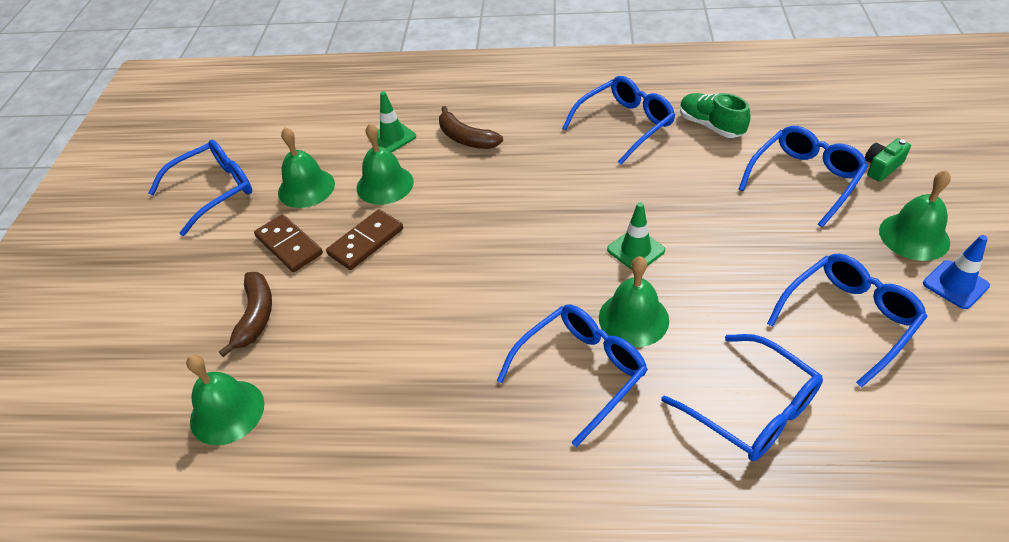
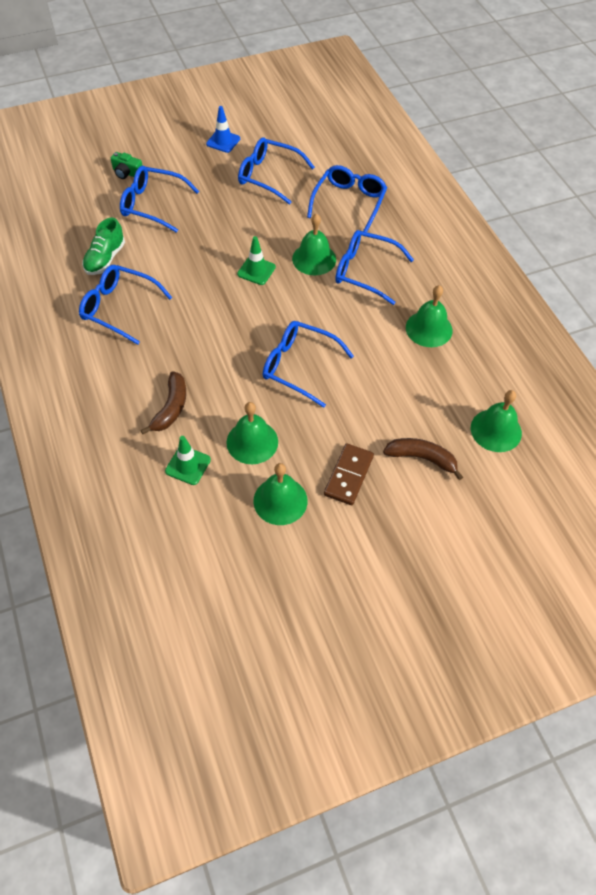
camera: 120 degrees left, 10 degrees up
(214, 191) = (316, 579): blue glasses -> blue glasses (299, 366)
(255, 316) = (422, 458): brown banana -> brown banana turned 45 degrees clockwise
(366, 242) = (320, 424): brown domino -> none
(914, 236) = (189, 157): green bell -> green bell (429, 329)

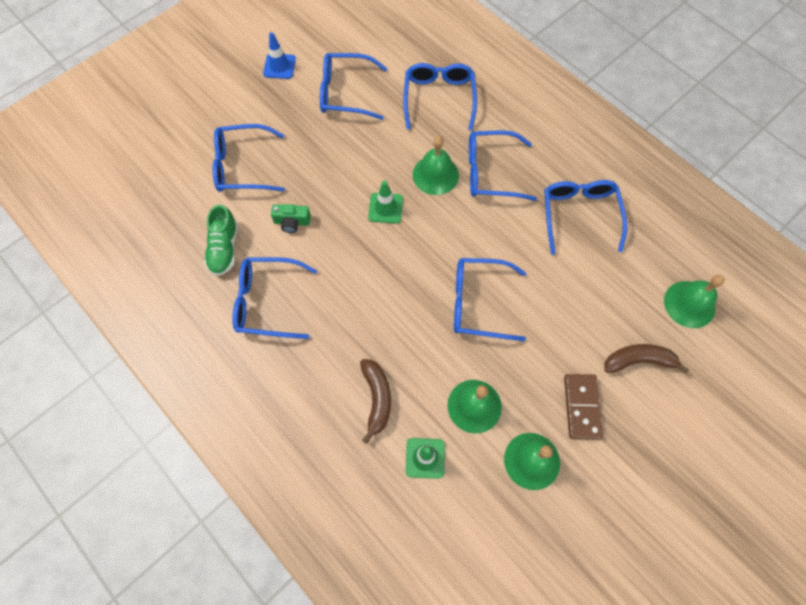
camera: 20 degrees left, 10 degrees up
(127, 173) = (197, 137): green camera -> green camera (292, 222)
(429, 329) = (579, 215): green bell -> blue glasses

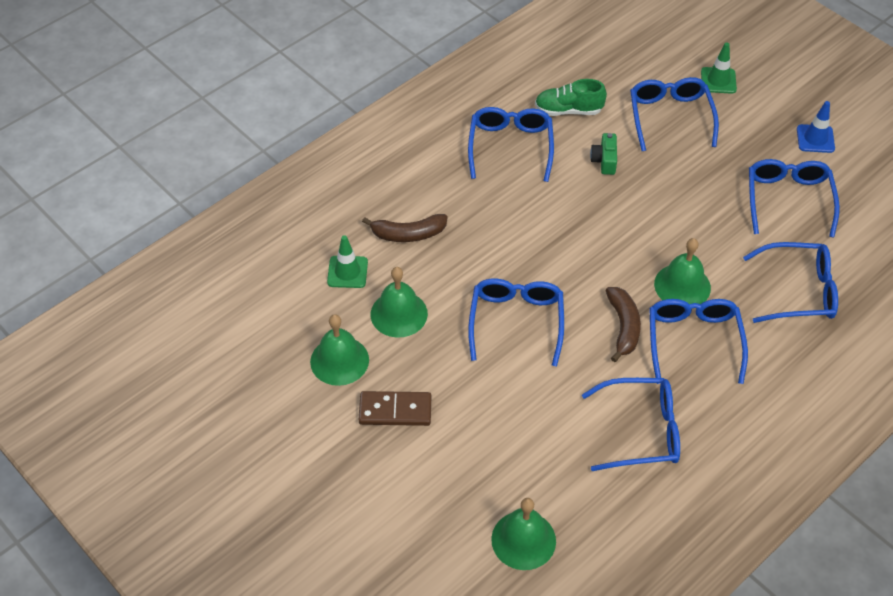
camera: 90 degrees right, 15 degrees down
(385, 208) = (630, 239): green traffic cone -> green traffic cone (718, 80)
(638, 361) = (448, 473): brown banana -> brown banana (623, 327)

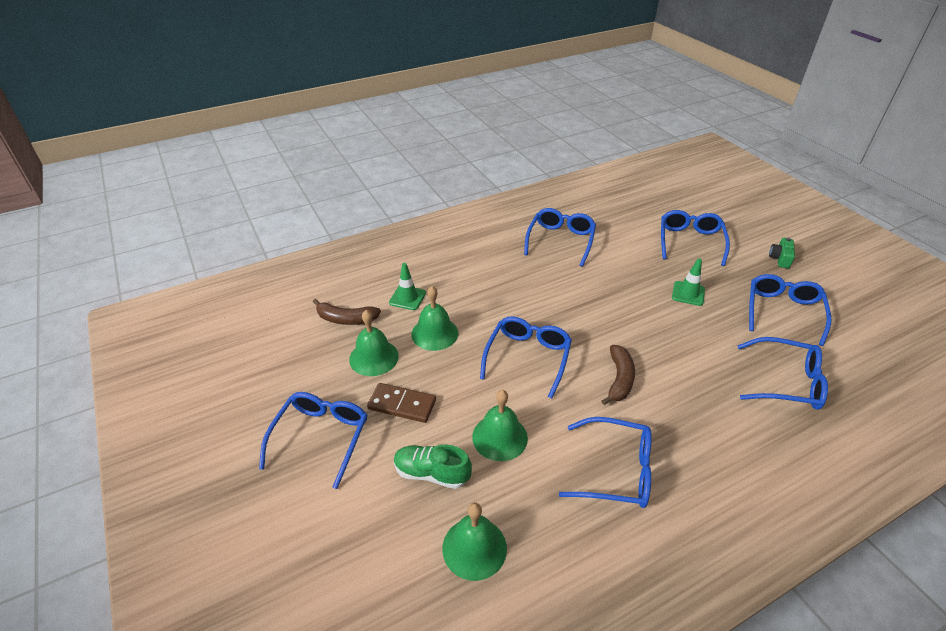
camera: 15 degrees right, 10 degrees down
(408, 234) = (463, 281): brown banana -> brown banana (346, 319)
(568, 110) = (611, 226): green shoe -> green shoe (431, 473)
(604, 160) = (631, 260): green camera -> green camera (780, 258)
(682, 285) = (678, 357): green bell -> green bell (500, 437)
(693, 341) = (681, 403): blue glasses -> blue glasses (321, 437)
(718, 80) = (733, 225): green traffic cone -> green traffic cone (688, 293)
(815, 139) = (810, 274): blue traffic cone -> none

